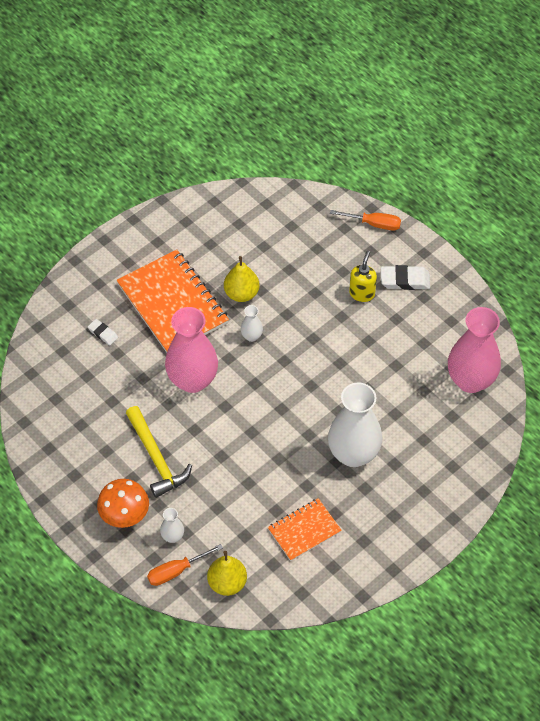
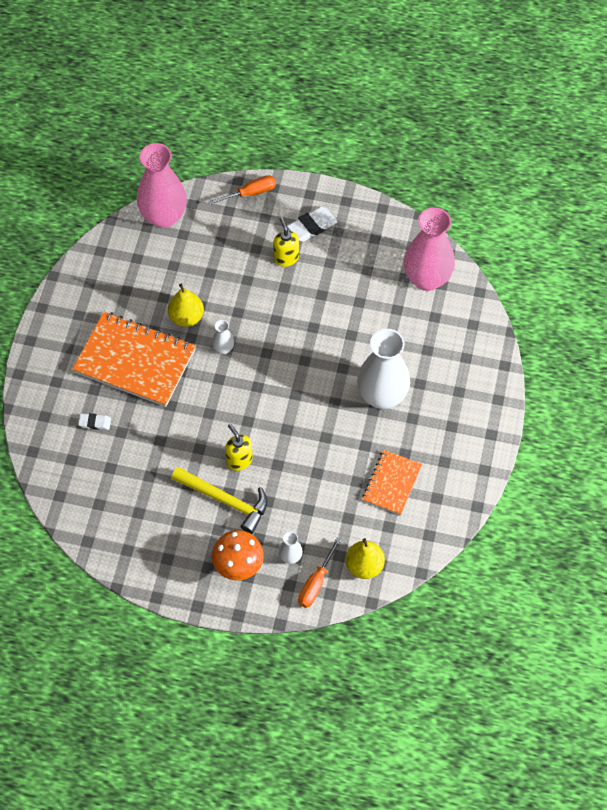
camera: 35 degrees left, 5 degrees up
(192, 380) = (203, 416): pink vase -> pink vase (164, 216)
(193, 433) = (239, 460): none -> yellow soap dispenser

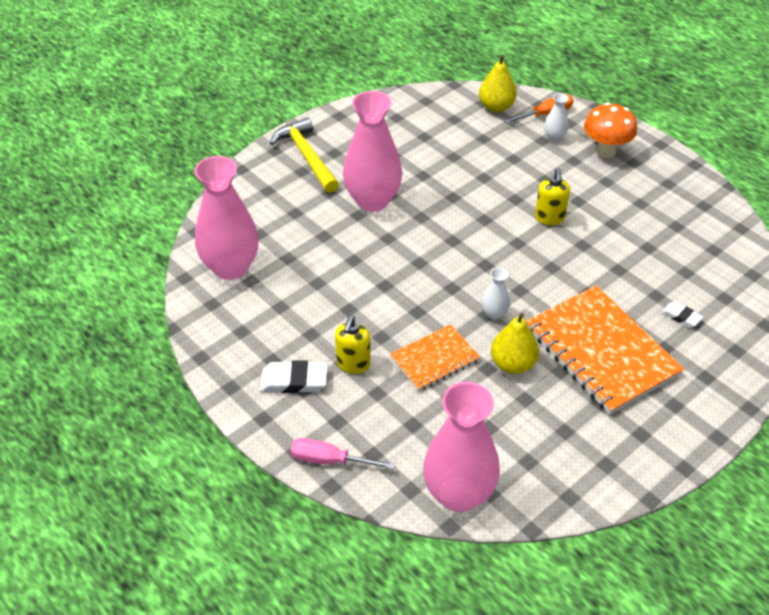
camera: 145 degrees left, 15 degrees down
(225, 500) = (585, 197): yellow hammer -> yellow hammer (306, 156)
(250, 193) = (330, 460): orange screwdriver -> pink screwdriver
(382, 396) = (372, 200): white vase -> pink vase
(391, 483) = (424, 142): orange notebook -> orange notebook (435, 359)

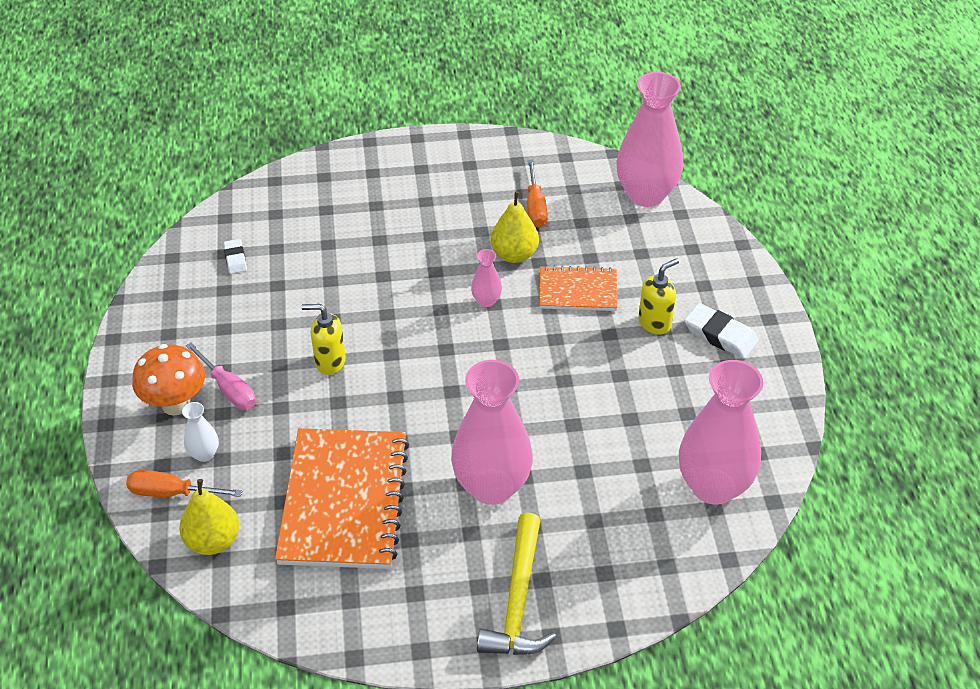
camera: 145 degrees left, 0 degrees up
(330, 460) = (731, 261): pink screwdriver -> pink screwdriver (228, 389)
(494, 313) = (486, 301): white vase -> pink vase
(541, 421) = (535, 207): none -> orange screwdriver
(549, 218) = (330, 362): yellow soap dispenser -> yellow soap dispenser turned 120 degrees counterclockwise
(601, 351) = (430, 227): orange notebook -> orange notebook (344, 501)
(681, 317) = (331, 218): white eraser -> white eraser (235, 259)

